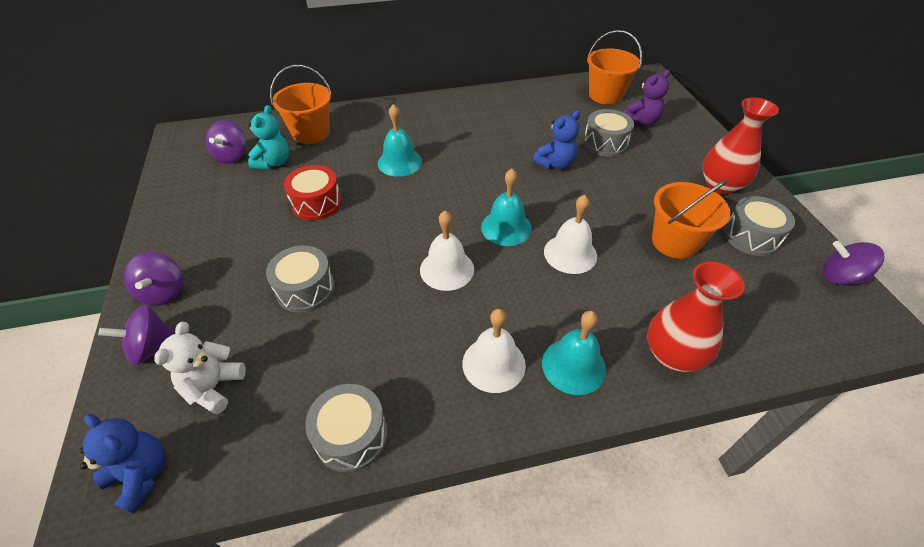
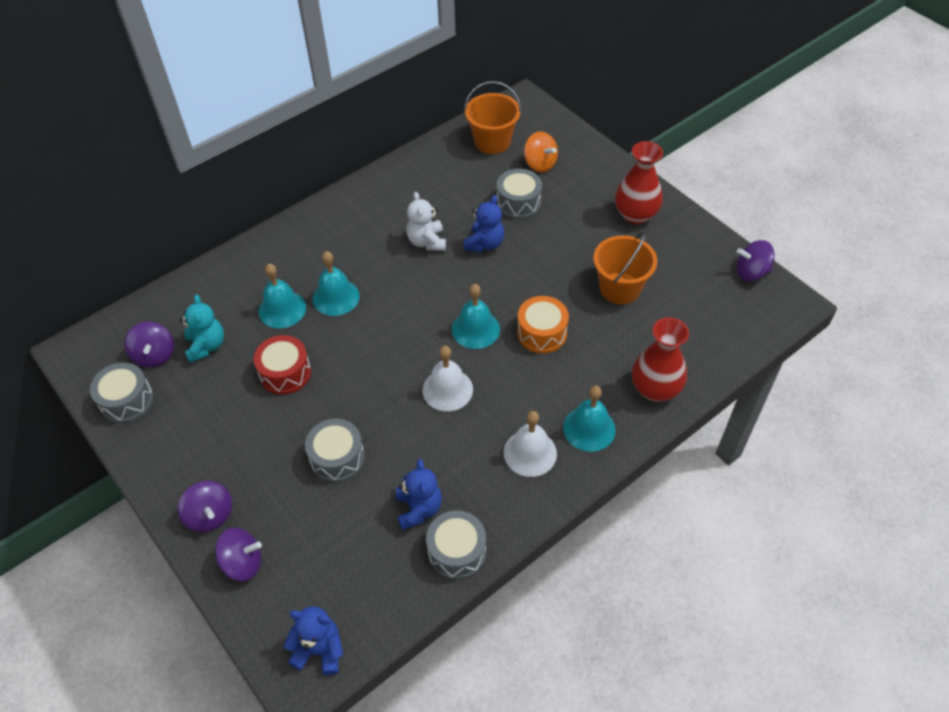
camera: 25 degrees left, 5 degrees up
(152, 347) = (243, 563): purple spinning top -> purple spinning top turned 135 degrees counterclockwise
(213, 387) = (322, 568): white teddy bear -> white teddy bear (427, 242)
(311, 133) = (219, 297): orange bucket -> none
(344, 370) = (419, 509): none -> blue teddy bear
(350, 157) = (282, 309): none -> turquoise bell
(570, 253) = (541, 333): white bell -> orange drum
(641, 121) = (540, 164): purple teddy bear -> orange spinning top
(751, 236) = (676, 259): grey drum -> grey drum (127, 401)

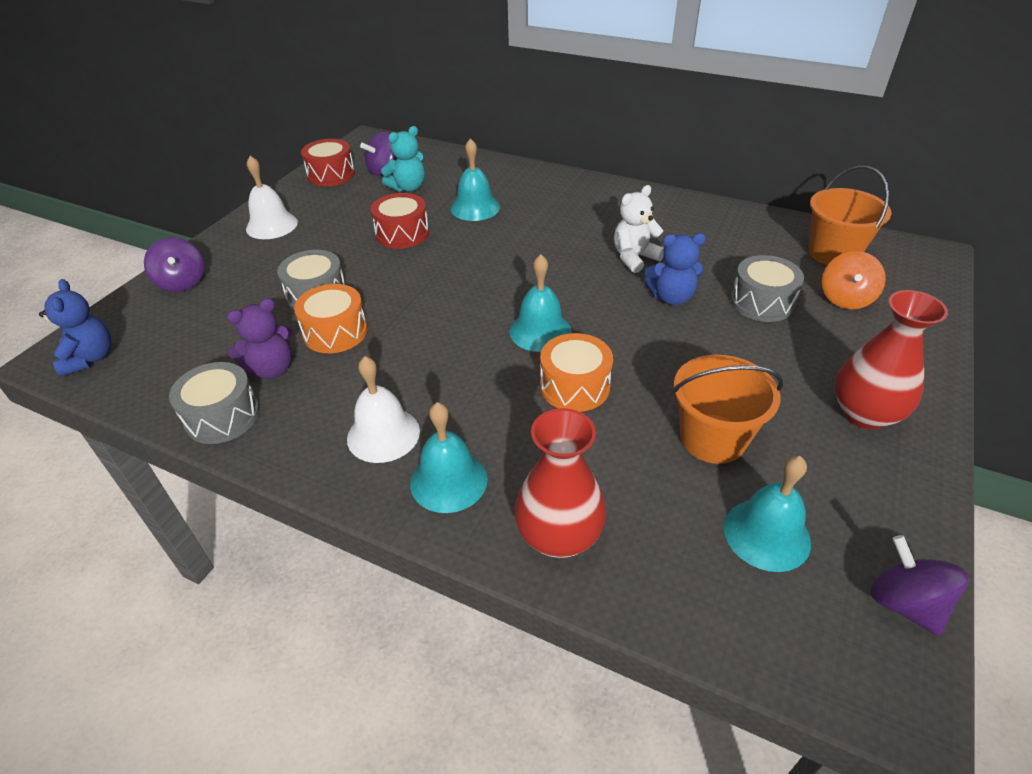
camera: 65 degrees right, 10 degrees down
(127, 401) = (331, 175): grey drum -> red drum
(210, 515) = (229, 249): purple spinning top -> none
(336, 297) = (512, 230): turquoise bell -> turquoise bell (766, 534)
(398, 456) = (335, 332): none -> orange drum
(419, 509) = (272, 369): blue teddy bear -> purple teddy bear
(447, 389) = (441, 338): white bell -> white bell (272, 225)

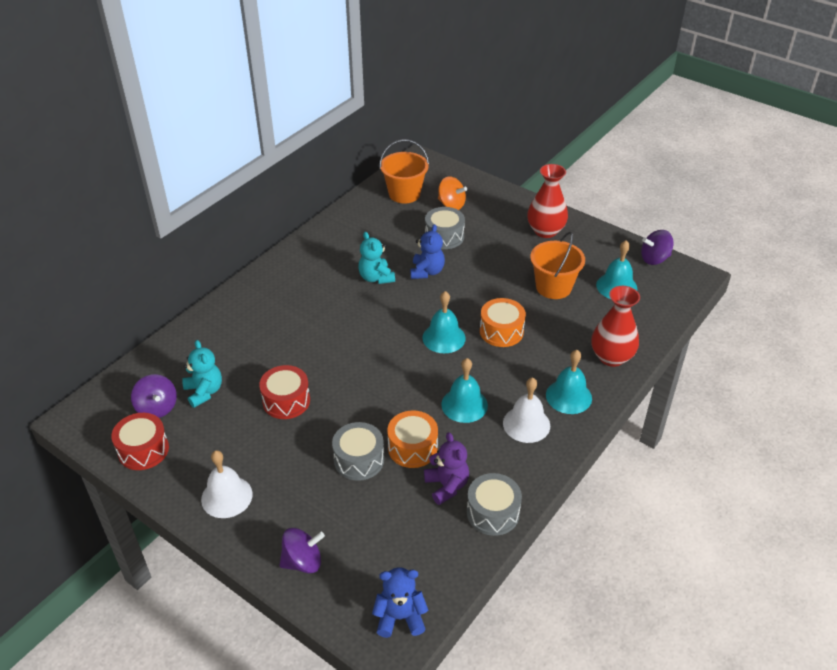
camera: 80 degrees left, 0 degrees up
(475, 208) = (264, 351): turquoise bell -> turquoise bell (464, 405)
(634, 258) = (376, 278): white teddy bear -> turquoise teddy bear

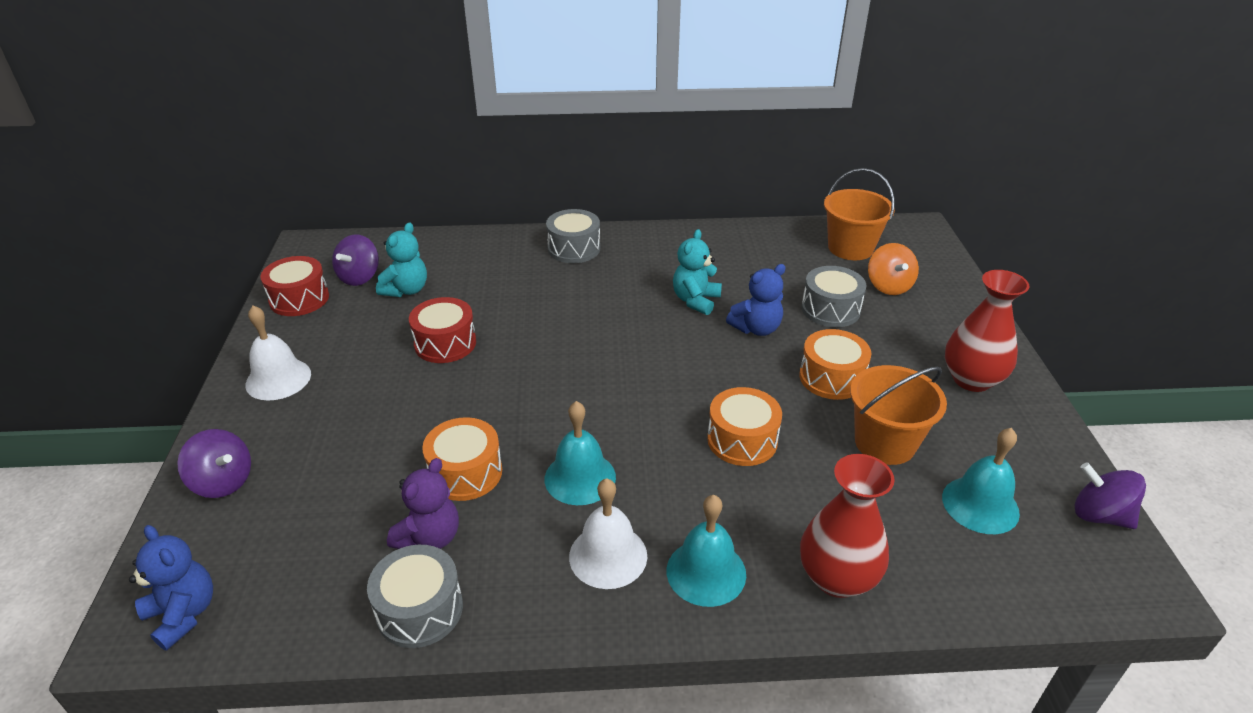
camera: 50 degrees right, 5 degrees down
(359, 460) = (408, 440): grey drum -> grey drum (574, 248)
(443, 338) = (669, 399): turquoise bell -> none
(493, 272) = (831, 378): none -> orange drum

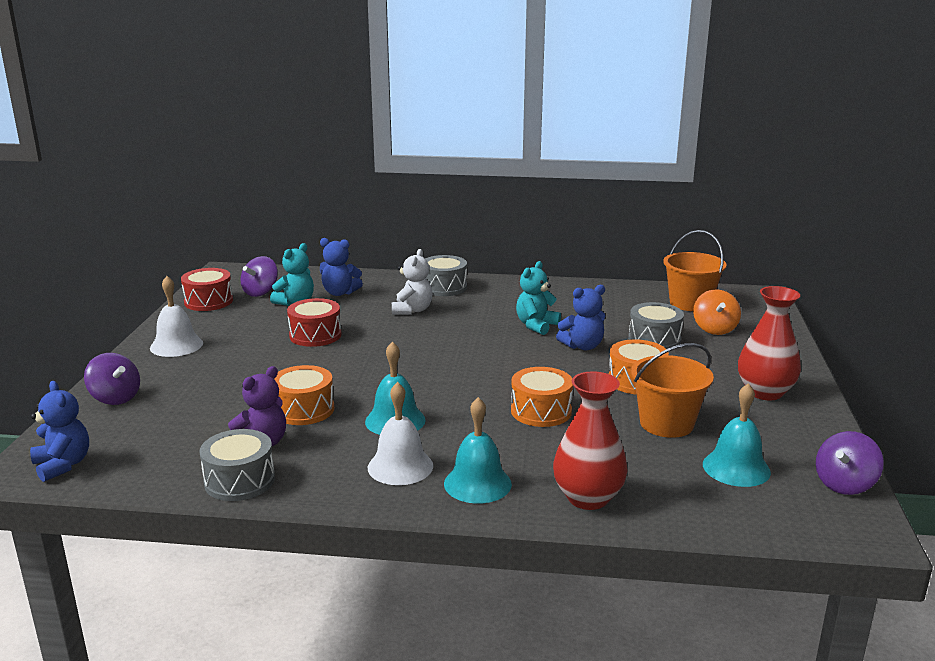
camera: 10 degrees right, 15 degrees down
(455, 269) = (339, 293): none -> blue teddy bear
(548, 289) = (412, 310): none -> white teddy bear
(1099, 515) = (844, 484): purple spinning top -> purple spinning top turned 90 degrees counterclockwise

